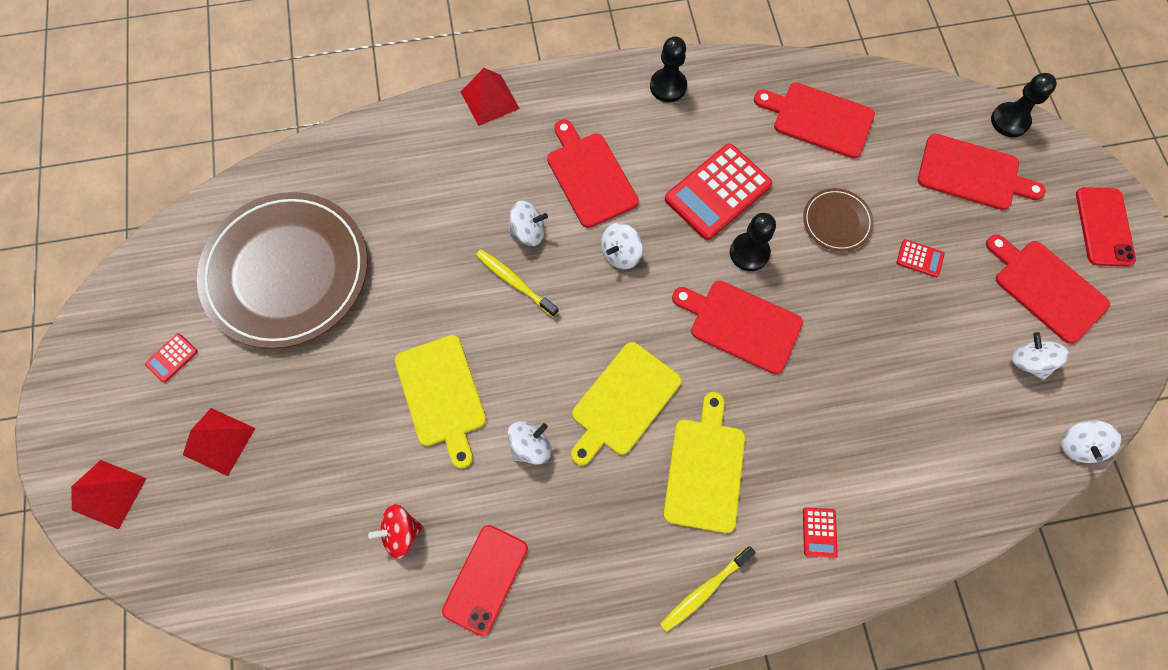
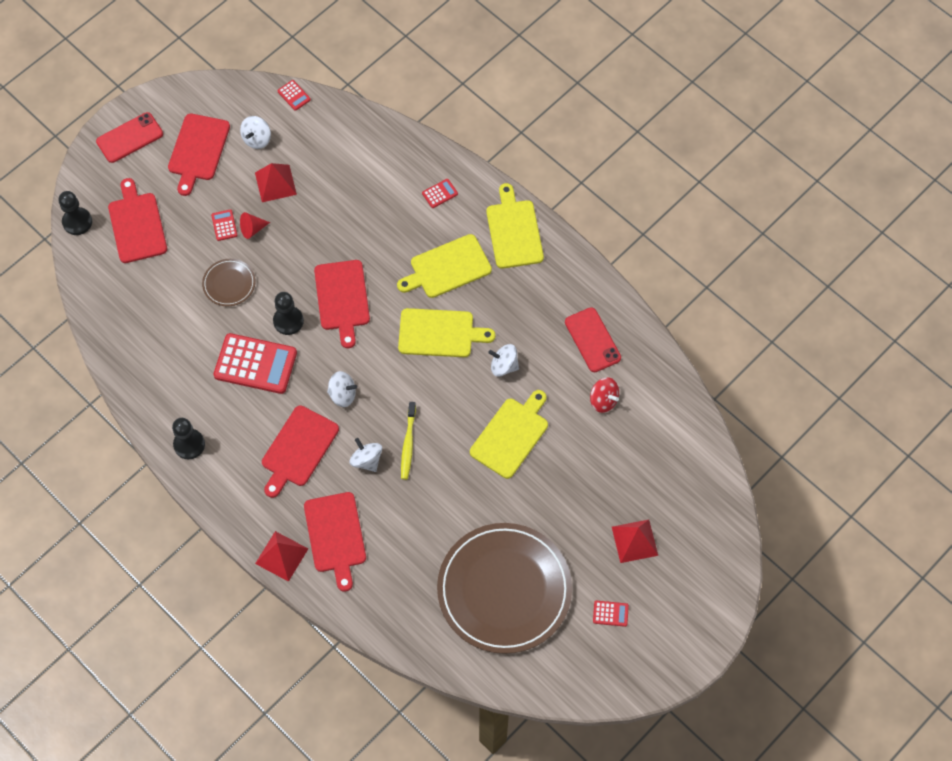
camera: 125 degrees left, 5 degrees down
(109, 494) = (710, 578): red pyramid -> red pyramid (275, 183)
(485, 579) = (592, 340): red phone -> red phone turned 75 degrees clockwise
(704, 590) = (514, 231): yellow toothbrush -> yellow cutting board
(818, 119) = (153, 335): red cutting board -> red cutting board (335, 536)
(896, 284) = (252, 229): none -> red cone
(1078, 445) = (294, 95): white spinning top -> red calculator

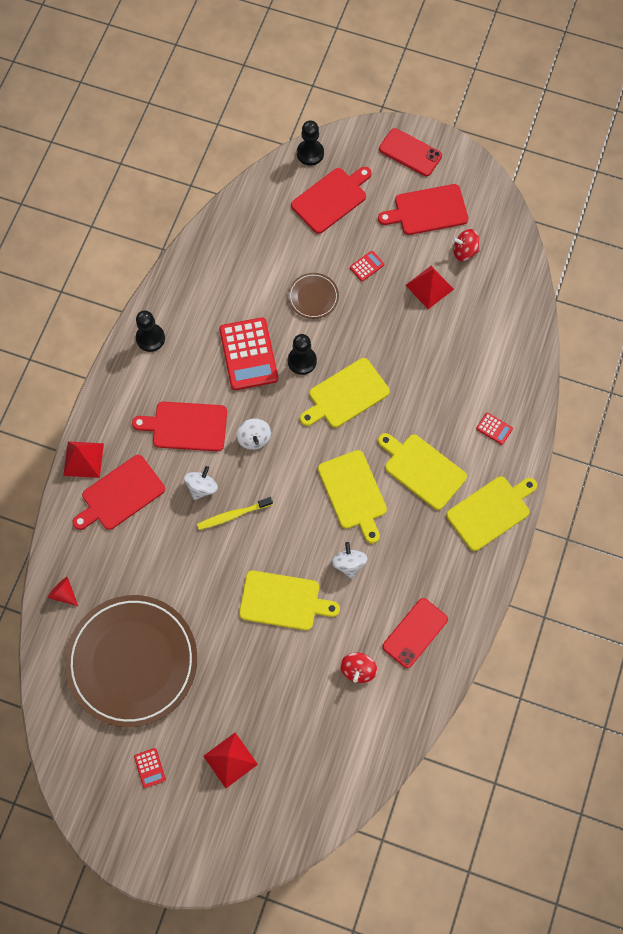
camera: 65 degrees right, 5 degrees up
(252, 229) = (375, 290): red cone -> red cone (64, 593)
(257, 139) = (464, 251): white spinning top -> red spinning top
(294, 95) = (525, 260): red calculator -> none
(342, 298) = (346, 395): red cutting board -> yellow cutting board

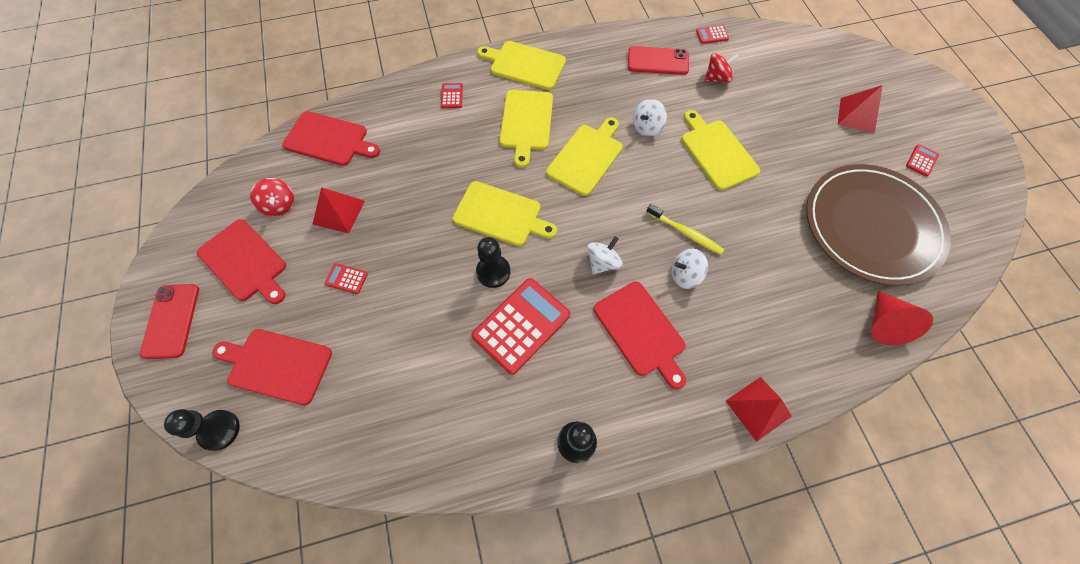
camera: 125 degrees left, 5 degrees down
(64, 593) = (884, 324): red cone -> red cone, size x1.59
(120, 494) = (756, 343): red cutting board -> red cutting board (329, 139)
(313, 297) = (414, 306): brown plate -> none
(412, 712) = (712, 35): none -> red calculator

